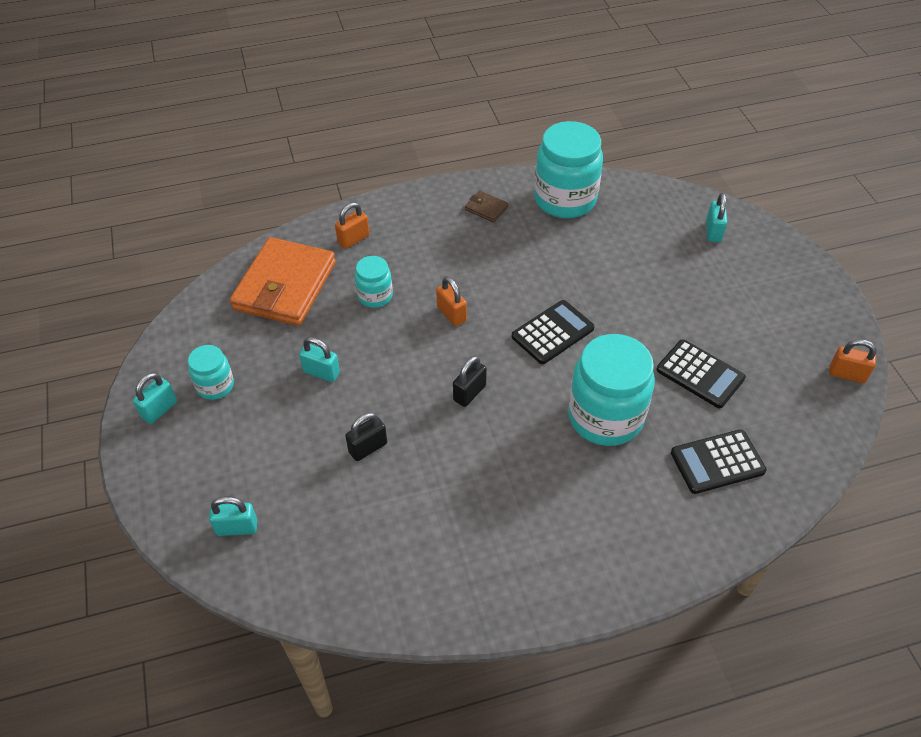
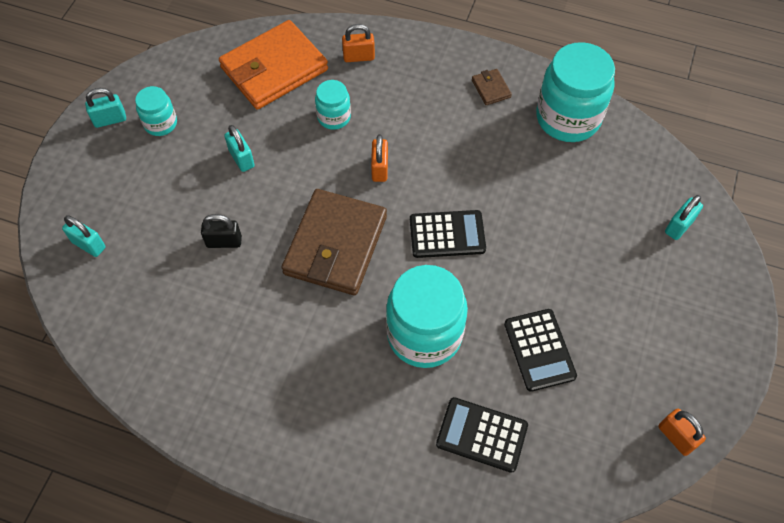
camera: 35 degrees right, 10 degrees up
(469, 393) = (335, 245): black padlock -> brown wallet

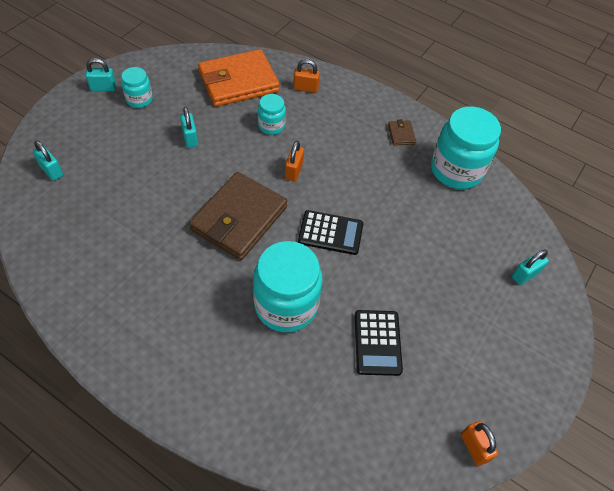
camera: 10 degrees right, 5 degrees down
(224, 241) = (154, 194): black padlock -> none
(482, 434) = (307, 398): black calculator -> none

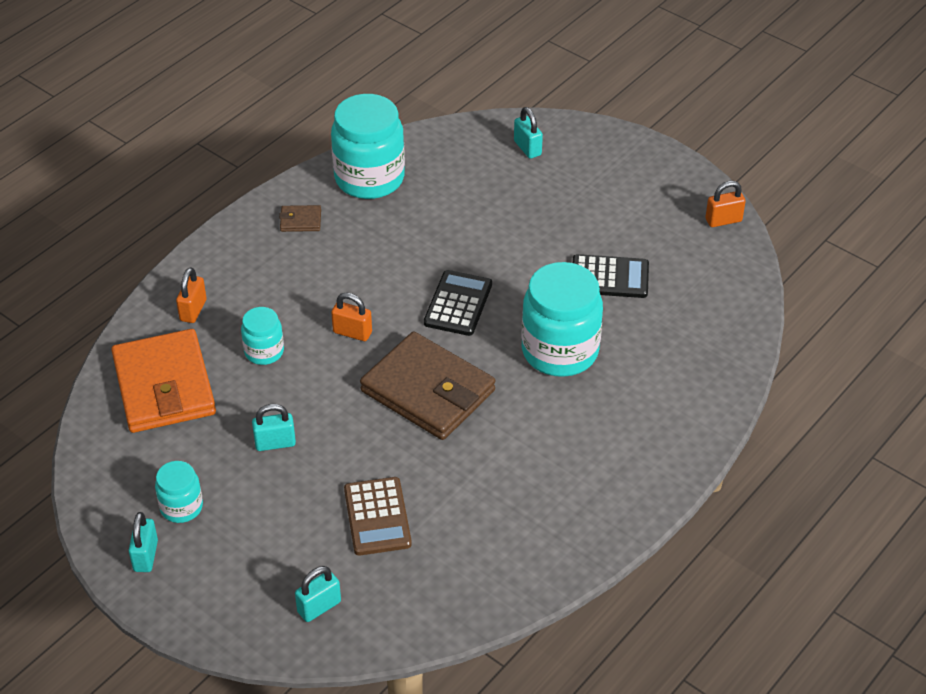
camera: 80 degrees left, 10 degrees down
(123, 196) = (377, 517): none -> brown calculator

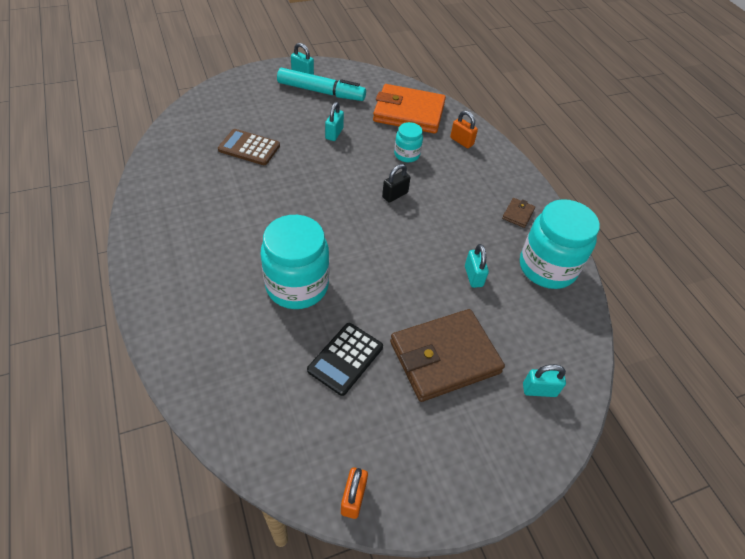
camera: 115 degrees right, 5 degrees up
(181, 507) = (321, 92): turquoise jar -> turquoise marker
(319, 607) = (217, 109): turquoise padlock -> turquoise padlock (473, 276)
(352, 332) = (395, 195): orange padlock -> black padlock
(428, 391) = (319, 206): brown wallet -> brown wallet (444, 357)
(458, 304) = (383, 255): black calculator -> none

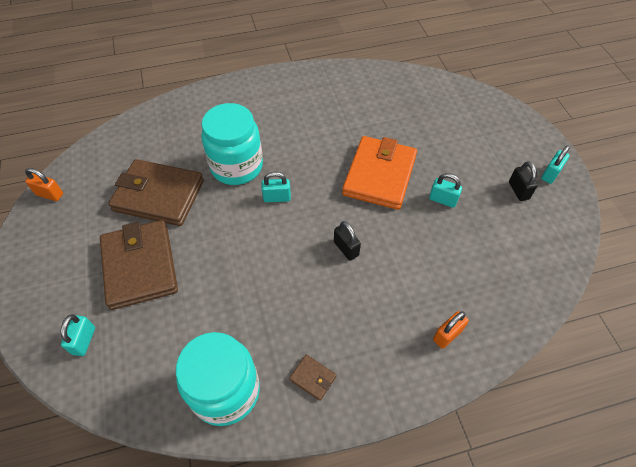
camera: 100 degrees right, 5 degrees up
(249, 148) = (411, 132): brown calculator -> none
(321, 92) = (518, 190): turquoise marker -> black padlock
(345, 358) = (159, 195): black calculator -> brown wallet
(407, 155) = (414, 267): turquoise jar -> none
(408, 113) = (497, 279): orange wallet -> orange wallet (379, 175)
(473, 276) = (225, 307): turquoise padlock -> turquoise padlock (277, 197)

